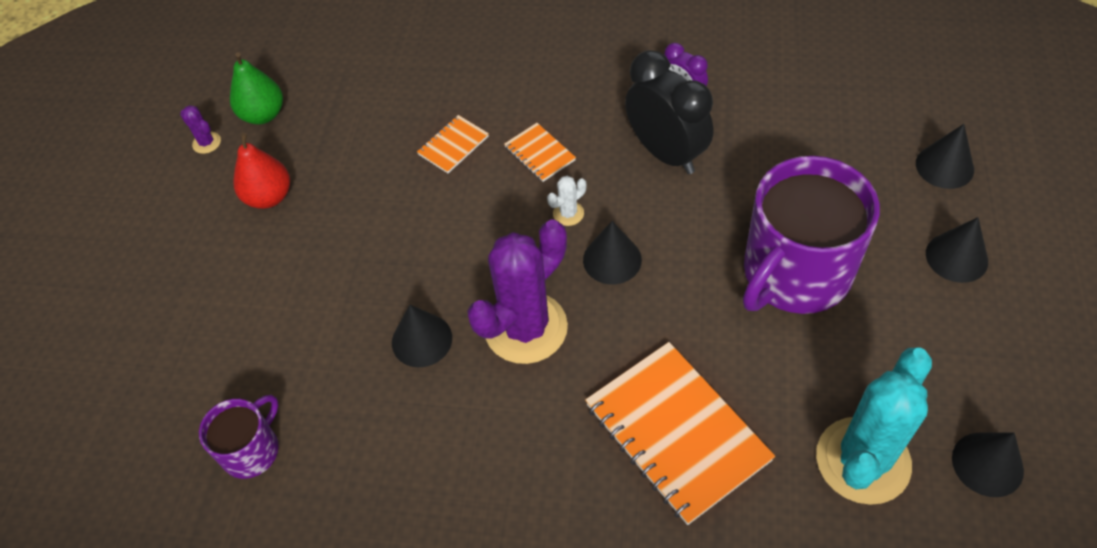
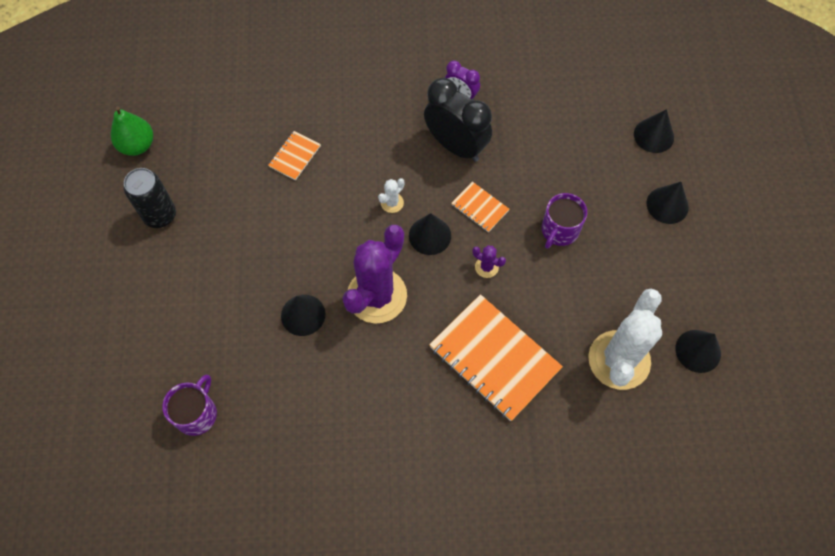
camera: 15 degrees left, 10 degrees up
(206, 143) = (97, 174): purple cactus -> purple cactus (486, 267)
(269, 197) = (160, 215): red pear -> black can
(539, 153) = (362, 156): orange notebook -> orange notebook (480, 208)
(794, 273) = (559, 230): purple mug -> purple mug, size x0.50
(863, 460) = (619, 360): turquoise cactus -> white cactus

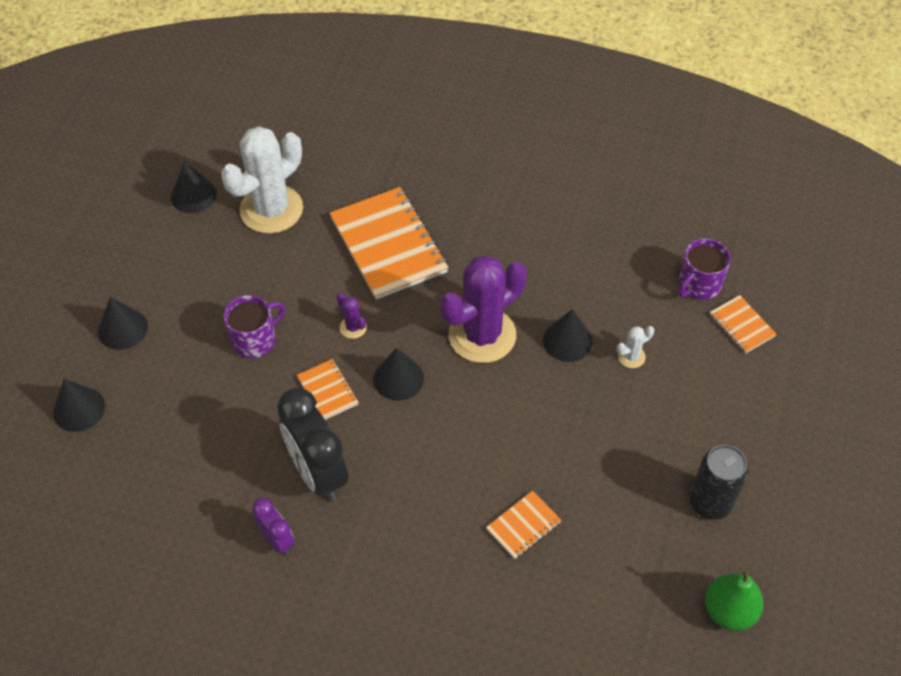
camera: 160 degrees left, 10 degrees down
(151, 382) = (742, 325): none -> orange notebook
(392, 203) = (425, 428): white cactus -> white cactus (631, 356)

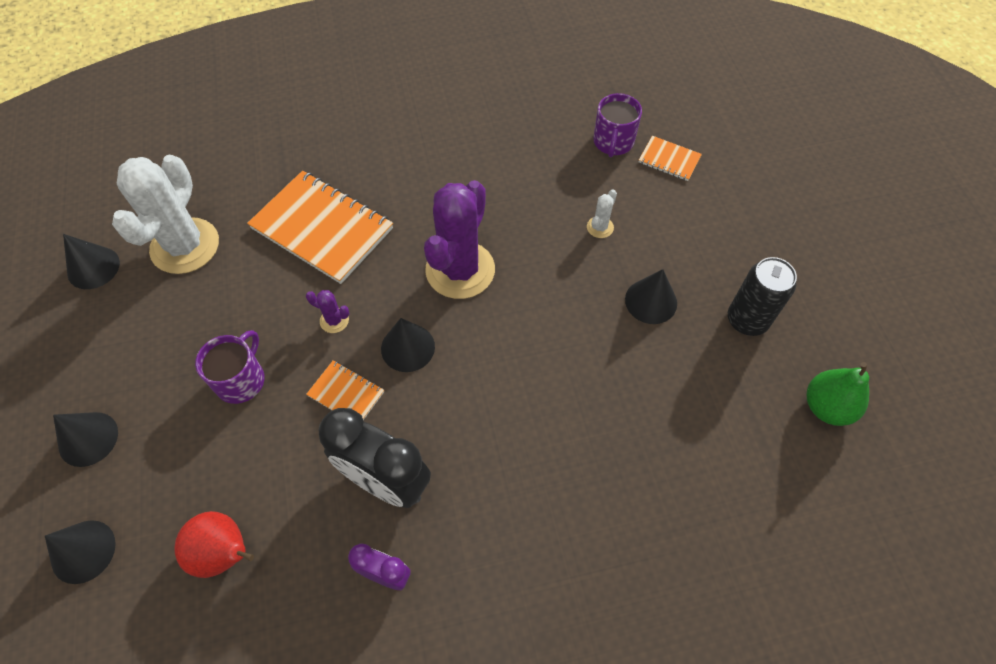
camera: 30 degrees left, 5 degrees up
(173, 462) = (225, 553): none -> red pear
(523, 526) = (609, 426): orange notebook -> none
(567, 341) = (537, 239): black cone -> black cone (651, 301)

